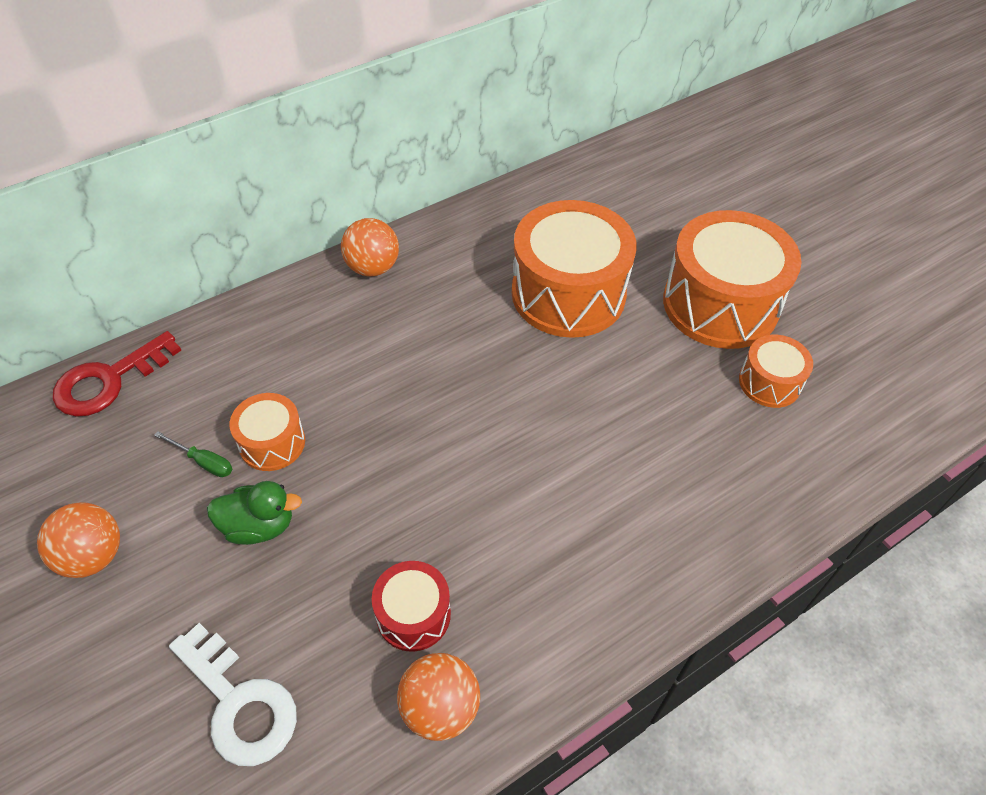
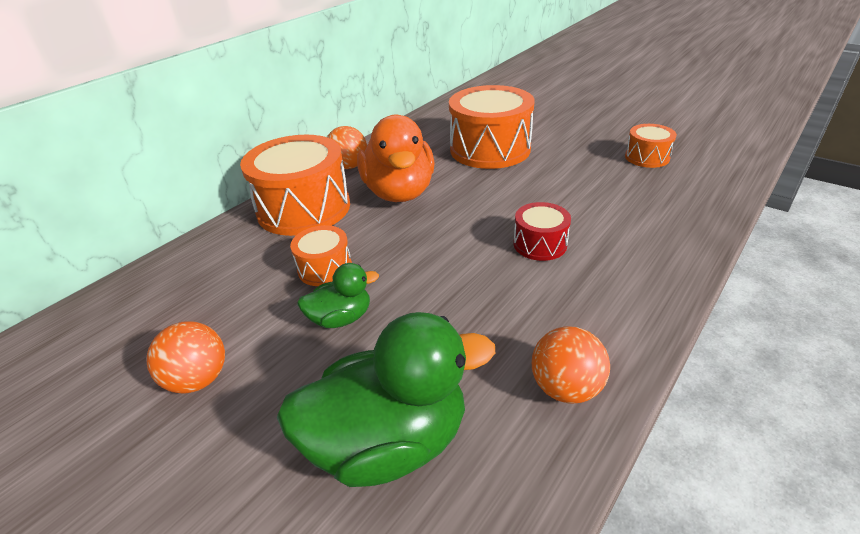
camera: 15 degrees left, 15 degrees down
(109, 380) = (169, 267): red key -> none
(203, 462) = (273, 293): green screwdriver -> none
(239, 702) = (389, 441): white key -> green duck
(412, 341) = (399, 192): none -> orange duck
(413, 614) = (502, 335): red drum -> red drum (540, 244)
(720, 304) = (587, 133): orange drum -> orange drum (304, 208)

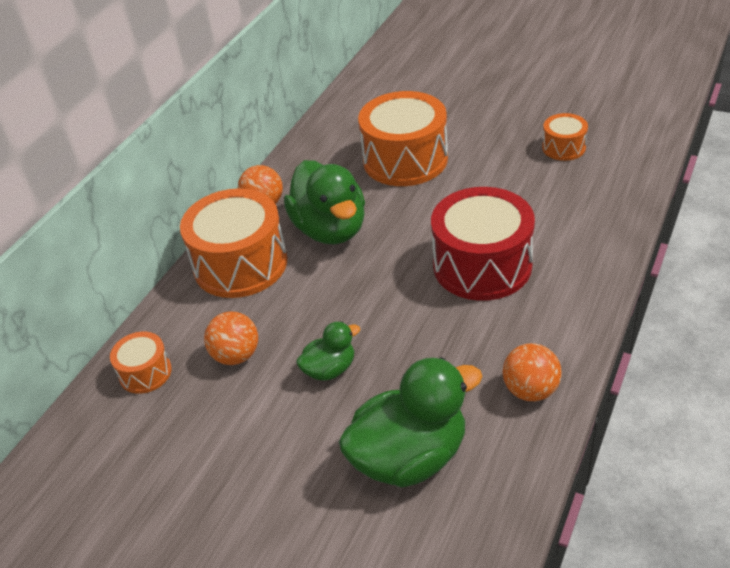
camera: 10 degrees left, 5 degrees up
(198, 379) = (233, 444): orange ball -> orange ball (236, 355)
(325, 268) = (293, 325): orange drum -> orange drum (145, 373)
(399, 192) = (330, 229): orange duck -> green duck
(540, 244) = (482, 265): red drum -> red drum, size x2.01

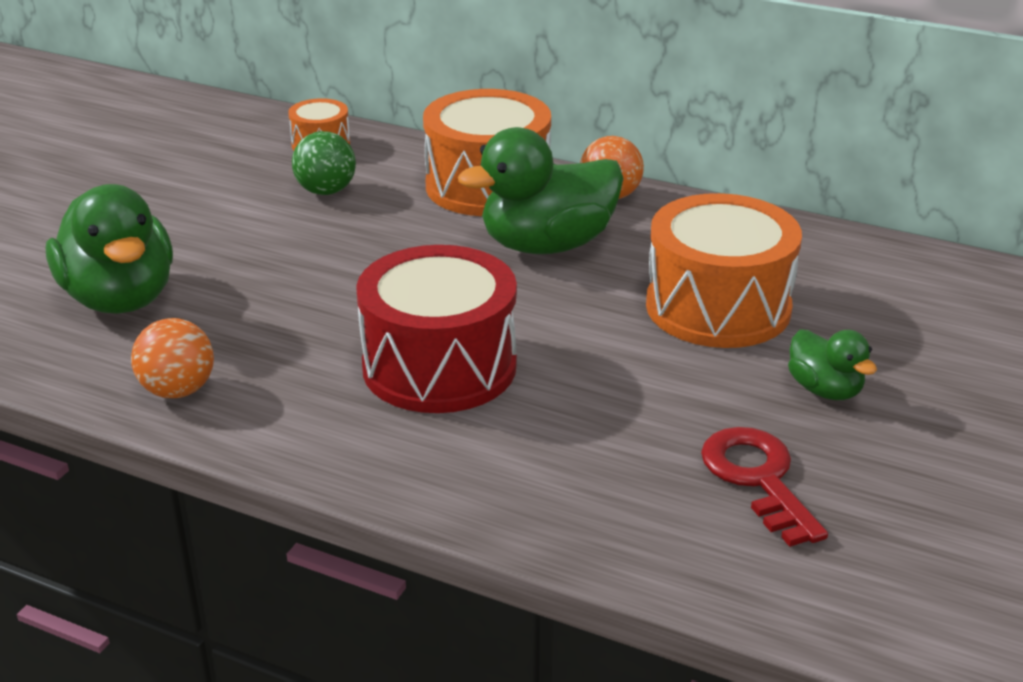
camera: 85 degrees right, 10 degrees down
(236, 355) = (326, 191): orange ball -> green ball
(330, 369) = (279, 248): green duck -> green duck (825, 390)
(563, 147) = (758, 479): orange drum -> red key

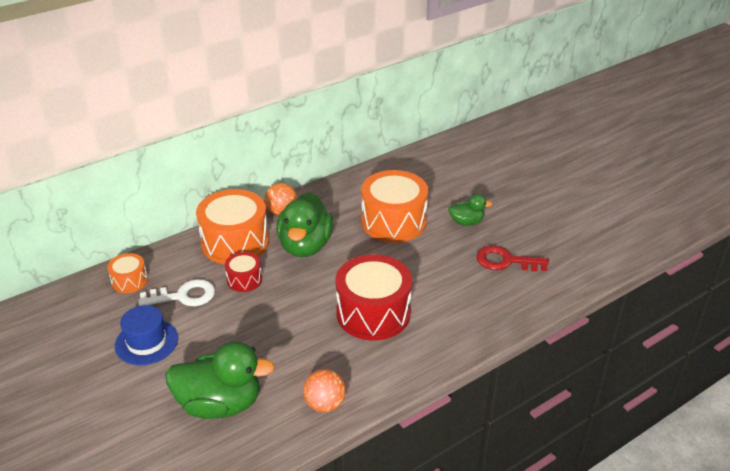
camera: 60 degrees left, 5 degrees up
(207, 200) = (146, 342): none -> blue hat
(326, 191) = (183, 296): green ball -> white key
(408, 223) = (244, 280): none -> red drum

